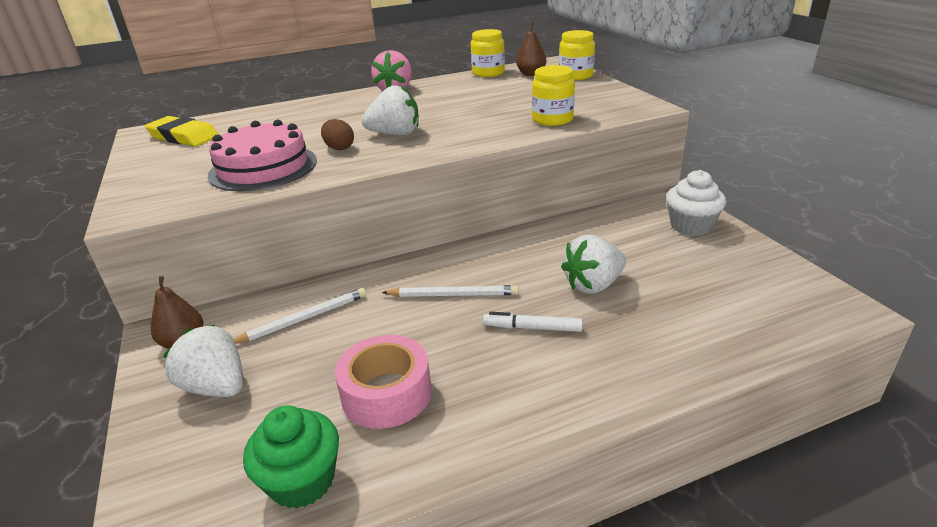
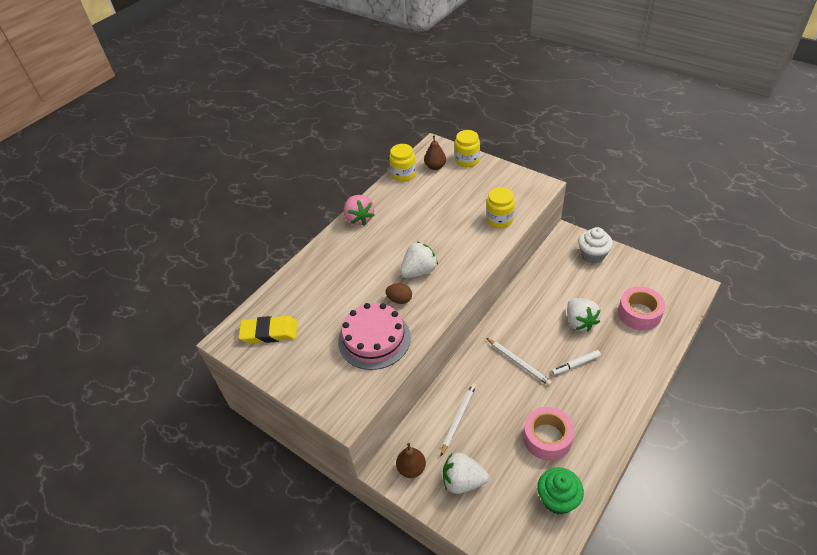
camera: 30 degrees left, 15 degrees up
(453, 294) = (518, 362): white pencil -> white pencil turned 75 degrees clockwise
(593, 285) = (579, 322): white strawberry -> white strawberry turned 45 degrees counterclockwise
(706, 308) = (639, 313): none -> pink tape

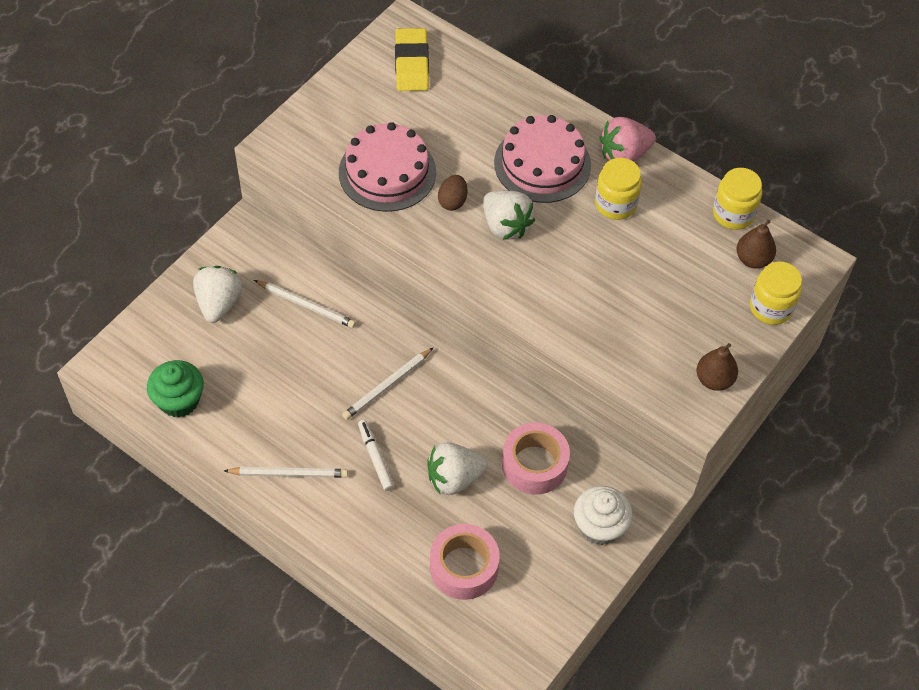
camera: 85 degrees right, 10 degrees up
(366, 256) = (542, 164): none -> pink cake
(411, 468) = (244, 251): brown pear -> brown pear (714, 380)
(499, 219) = (612, 339): yellow jar -> yellow jar (615, 204)
(547, 438) = (263, 402): pink tape -> pink tape (534, 464)
(601, 415) = (289, 473): none -> white pencil

